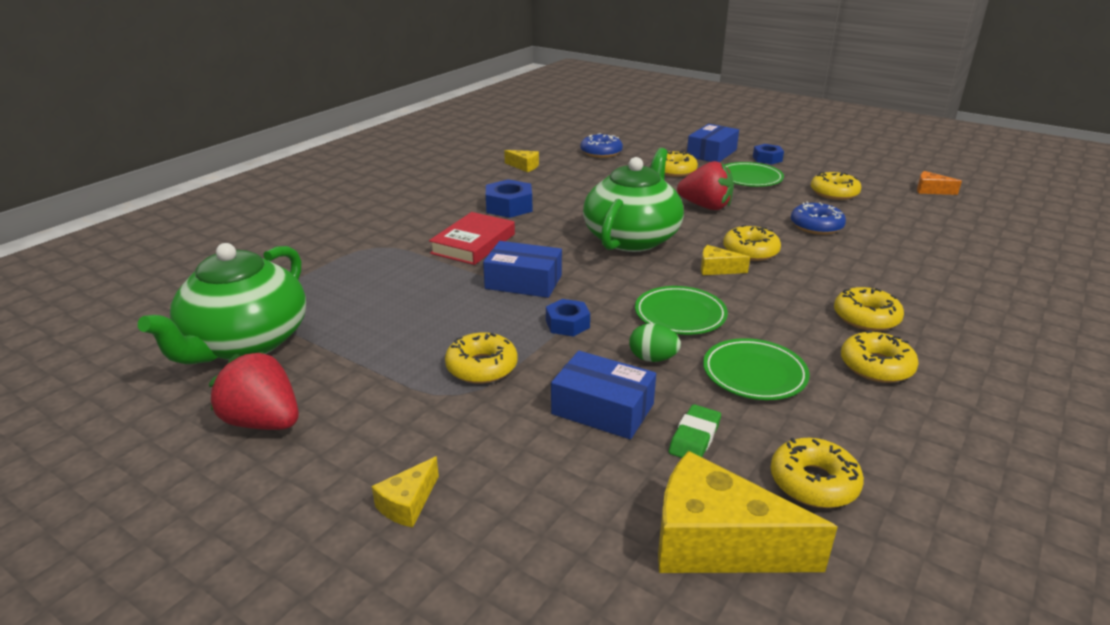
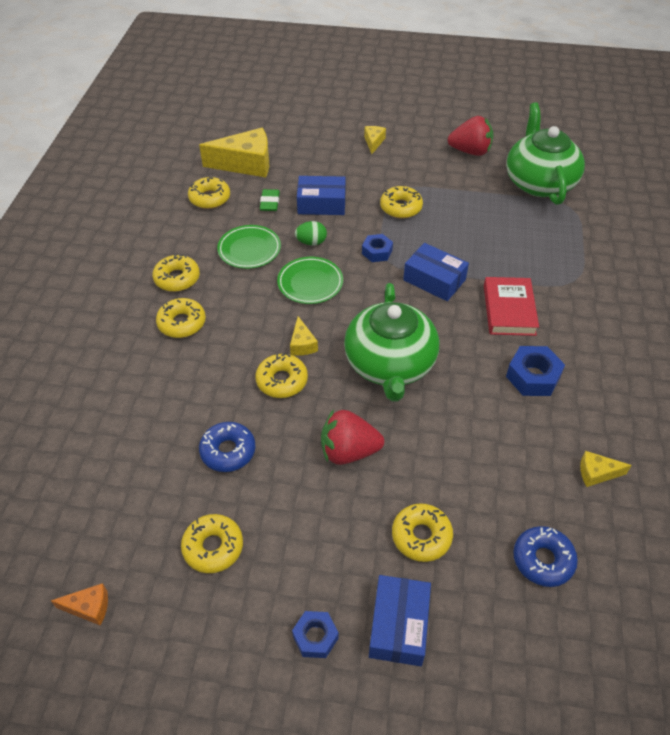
camera: 155 degrees right, 20 degrees up
(523, 282) = (434, 280): blue box -> blue box turned 45 degrees clockwise
(717, 269) = (302, 344): yellow cheese -> yellow cheese turned 90 degrees clockwise
(749, 178) = (322, 550): green plate -> none

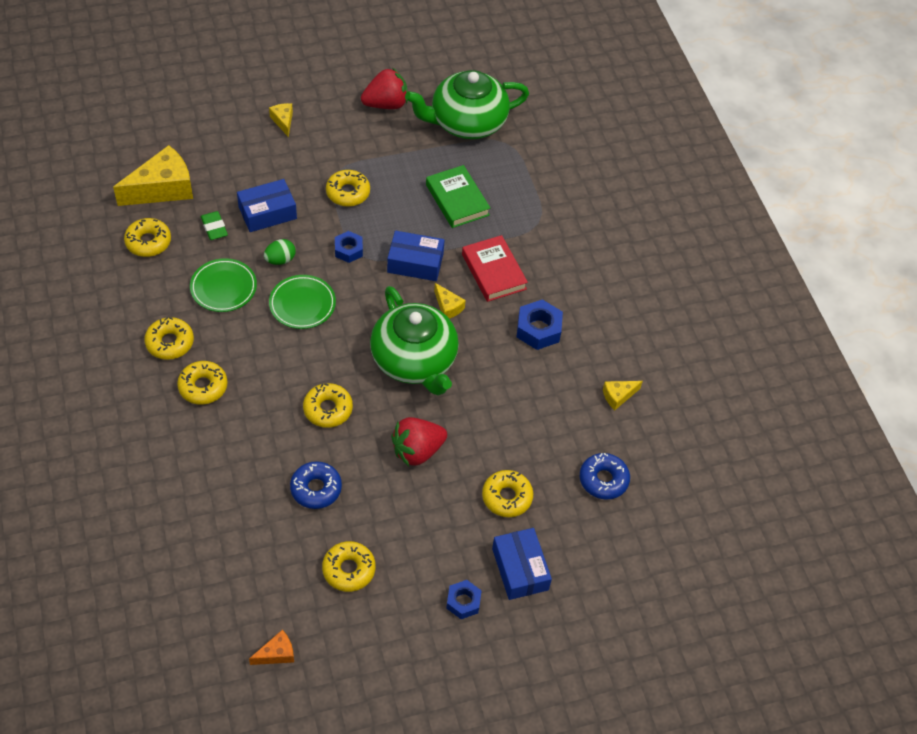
camera: 30 degrees left, 5 degrees up
(302, 344) = (327, 368): yellow cheese -> yellow cheese (448, 307)
(500, 240) = (457, 200): none -> green book
(539, 182) = (466, 122): green teapot -> green teapot turned 75 degrees counterclockwise

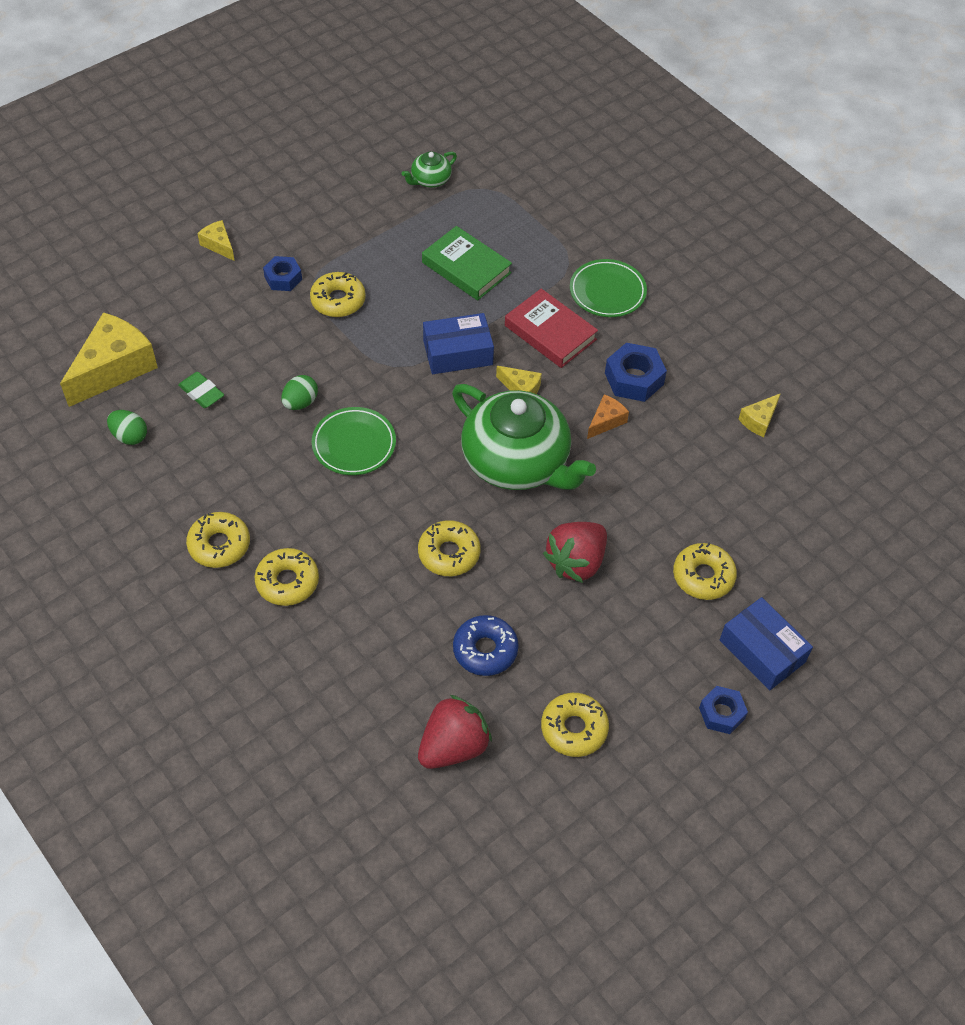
camera: 20 degrees left, 0 degrees up
(148, 242) = (130, 436): yellow donut -> green egg
(223, 288) = (250, 458): green plate -> green plate (607, 292)
(267, 212) = (256, 354): blue box -> none
(276, 654) = (545, 862): orange cheese -> orange cheese (606, 421)
(348, 250) = (374, 364): blue nut -> blue nut (283, 278)
(386, 104) = (328, 188): red strawberry -> red strawberry (453, 746)
(466, 122) = (430, 180): green teapot -> green teapot, size x0.43
(603, 480) = (795, 517): blue donut -> none

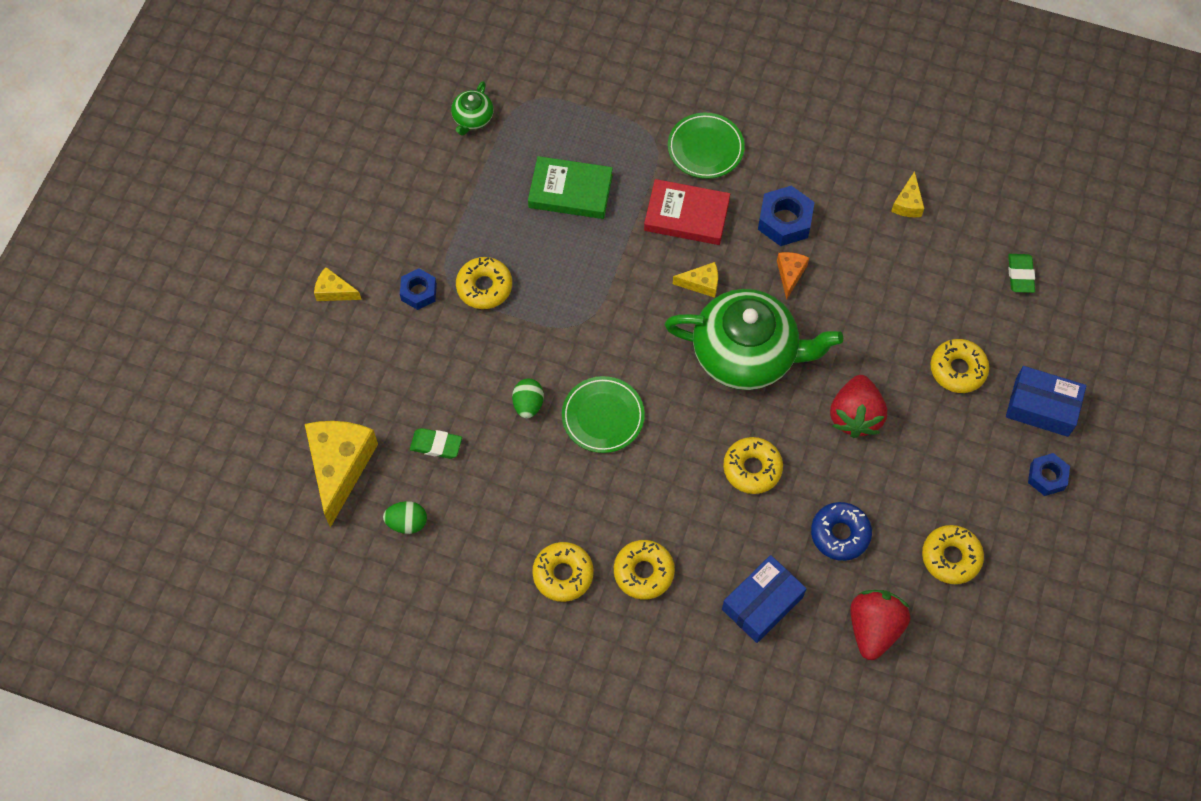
camera: 30 degrees left, 10 degrees up
(458, 353) = (624, 279): blue box -> blue box (762, 603)
(824, 531) = (1020, 275): none -> green eraser

